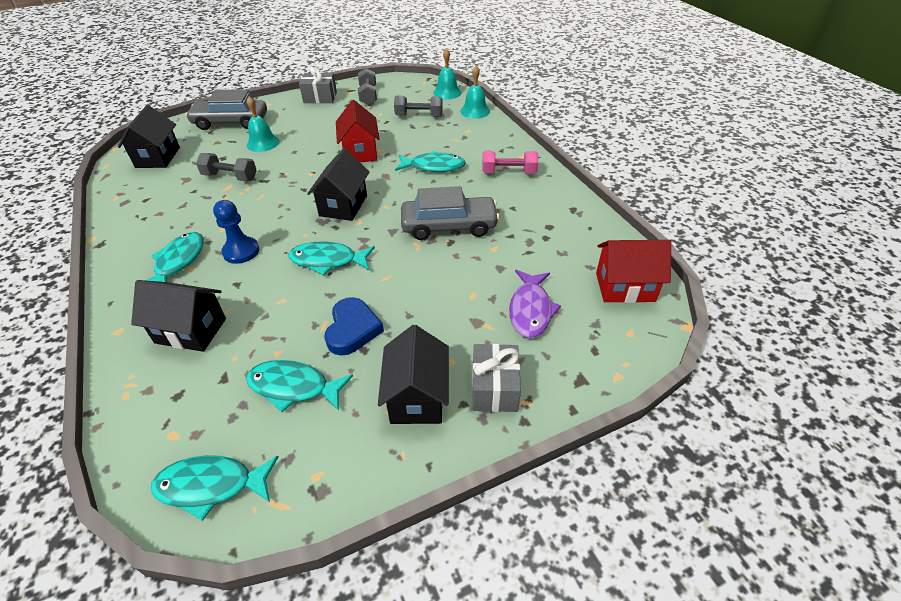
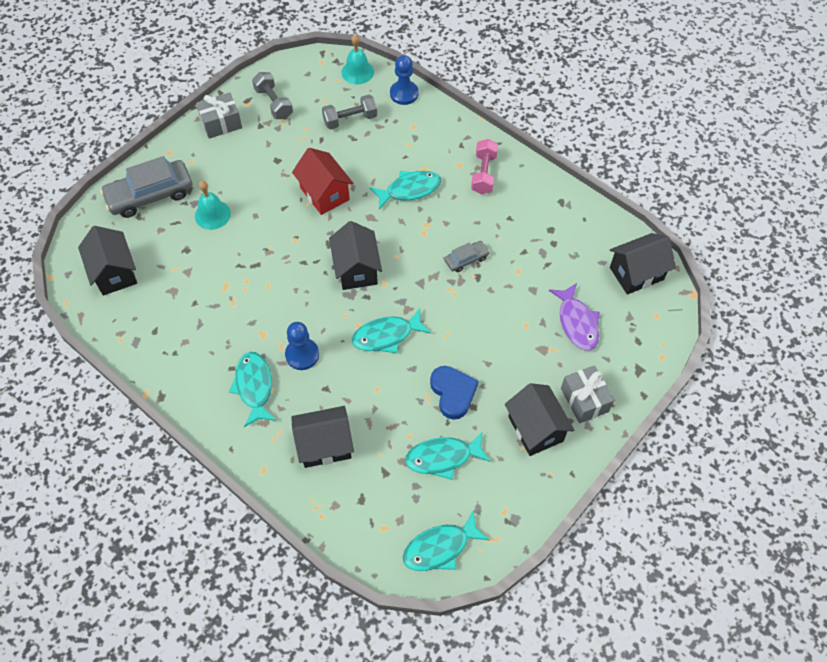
camera: 25 degrees left, 15 degrees up
(230, 177) = (217, 272): grey dumbbell -> none
(449, 226) = (466, 259): grey car -> grey car, size x0.50
(475, 111) = (404, 94): turquoise bell -> blue pawn
(509, 172) = (483, 174): pink dumbbell -> pink dumbbell turned 60 degrees counterclockwise
(625, 287) = (636, 273): red house -> black house

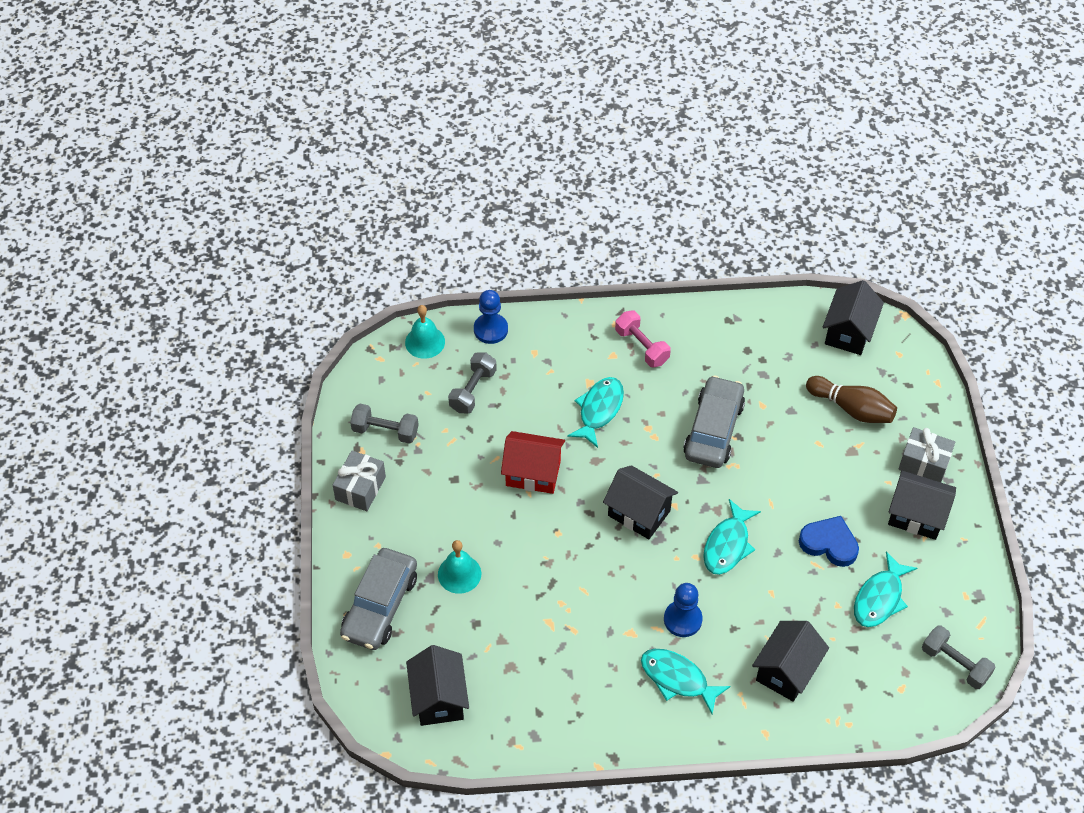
camera: 45 degrees left, 5 degrees down
(114, 273) = (439, 698): black house -> black house turned 60 degrees clockwise
(440, 548) = (955, 664): turquoise fish -> grey dumbbell
(466, 259) = (713, 430): grey car -> grey car, size x2.01
(577, 323) = (851, 408): purple fish -> brown bowling pin

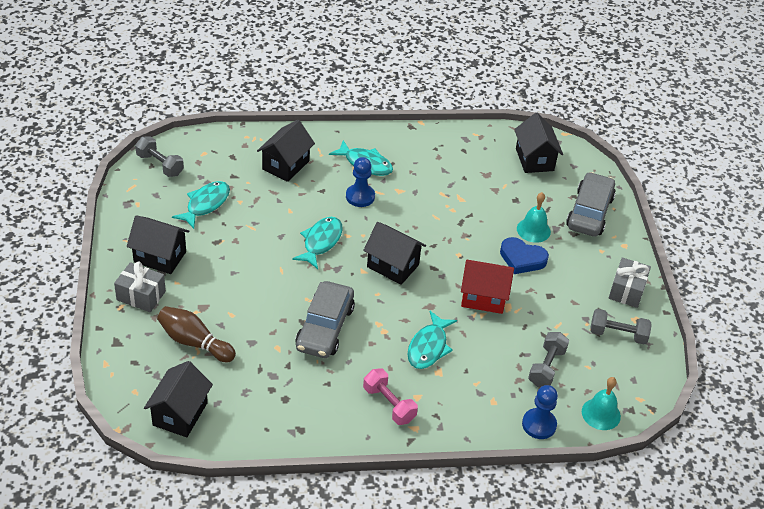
camera: 175 degrees right, 10 degrees down
(829, 543) = (238, 240): blue heart -> blue heart (522, 259)

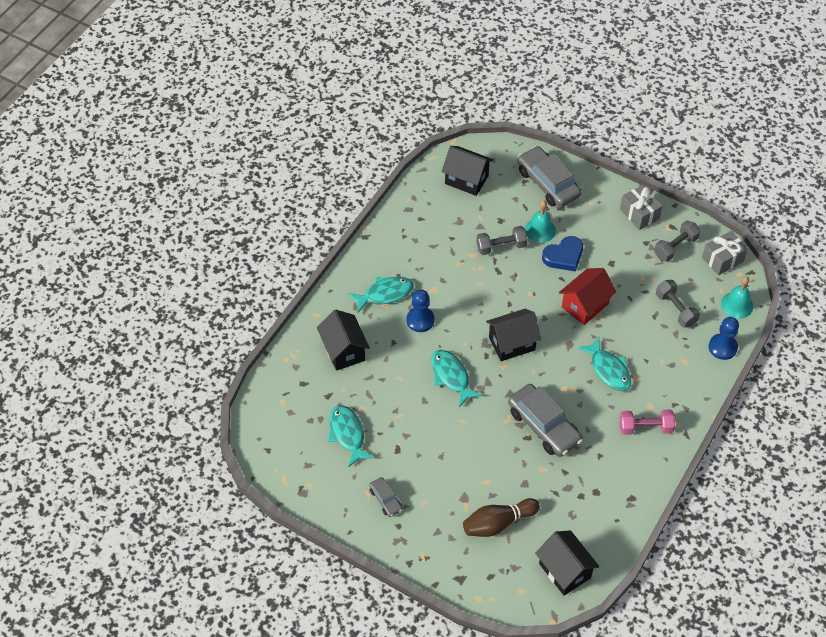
camera: 50 degrees left, 10 degrees up
(141, 296) = (420, 536): grey gift -> grey gift (722, 259)
(160, 165) = (272, 443): grey dumbbell -> grey dumbbell (501, 247)
(160, 257) = (385, 499): black house -> grey car

